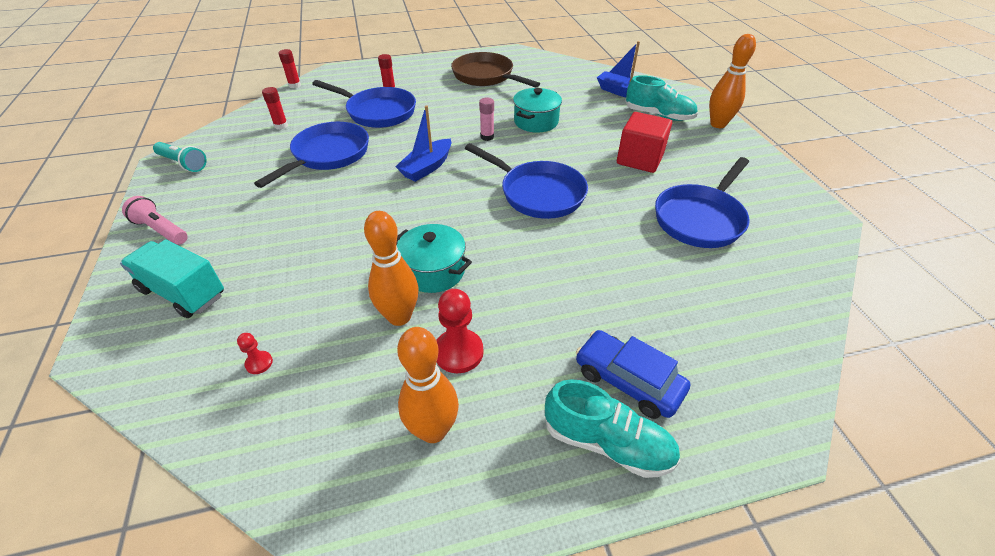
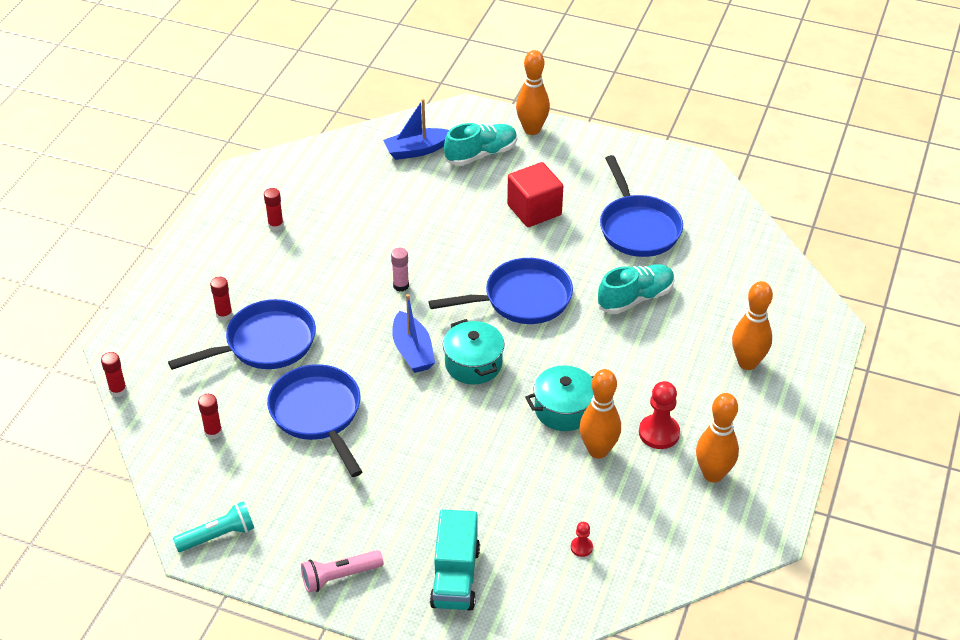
camera: 55 degrees left, 0 degrees up
(183, 292) = (455, 577): turquoise truck -> turquoise truck turned 60 degrees counterclockwise
(486, 76) = (276, 225): brown pan -> red glue stick
(536, 122) = (408, 238): turquoise pot -> turquoise pot (473, 364)
(607, 443) = (781, 398): turquoise shoe -> turquoise shoe (635, 298)
(627, 381) = (747, 363): blue car -> orange bowling pin

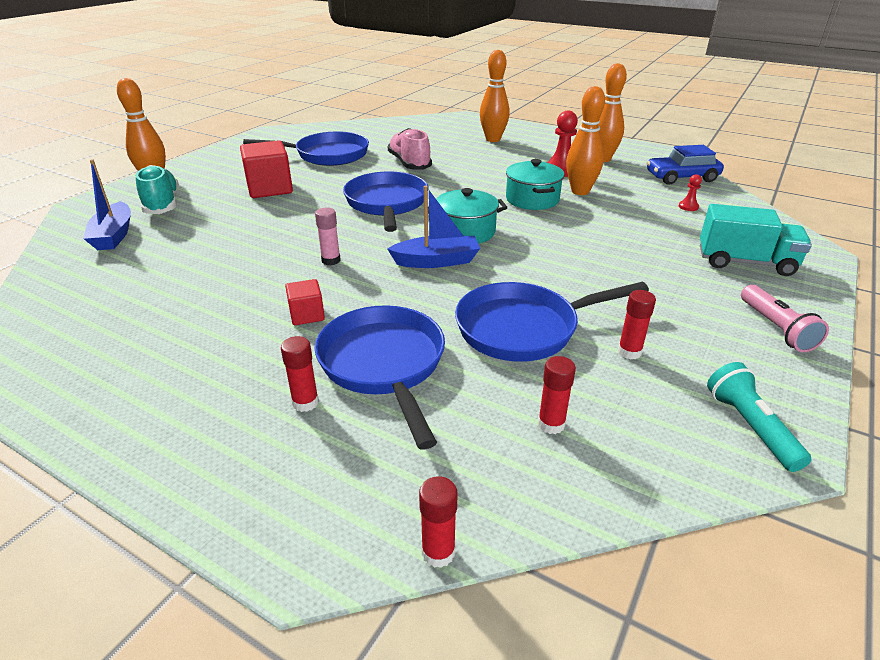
camera: 80 degrees left, 10 degrees down
(276, 225) = (147, 343): red glue stick -> red glue stick (629, 352)
(319, 291) = (307, 315): none -> red cube
(635, 298) = (409, 163): turquoise shoe -> pink shoe
(673, 552) = (682, 177): none -> blue car

